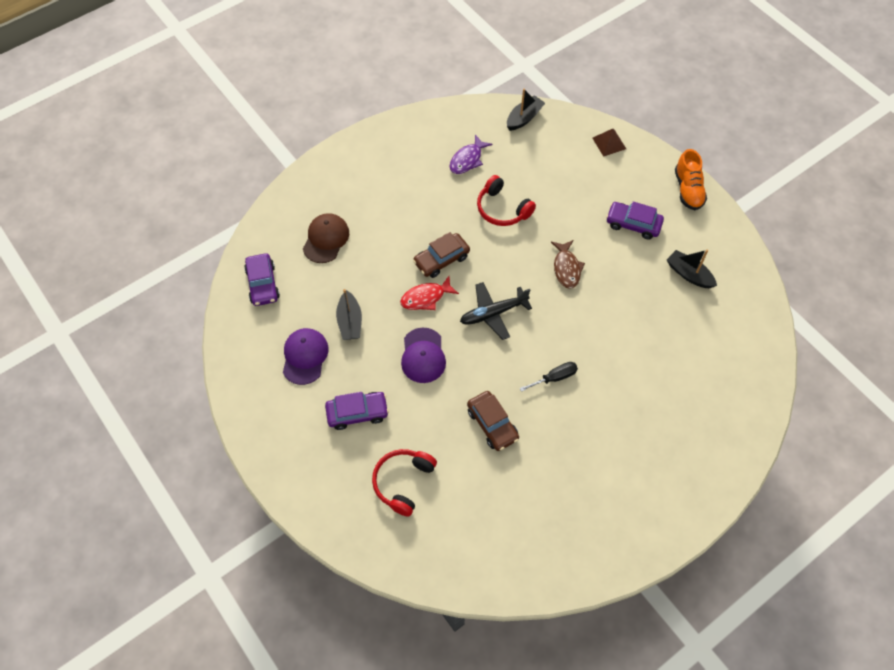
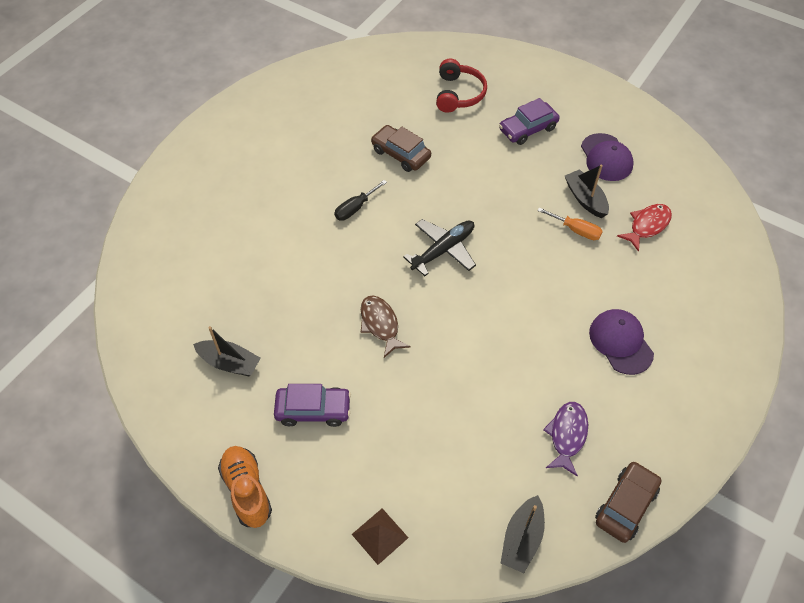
camera: 160 degrees right, 5 degrees down
(262, 284) = (697, 207): purple car -> none
(326, 239) = (669, 273): brown cap -> none
(375, 296) = (576, 230): none -> orange screwdriver
(423, 355) = (495, 190): purple cap -> purple cap (620, 342)
(426, 298) = (522, 244): red fish -> red fish (647, 226)
(441, 259) = (528, 290): brown car -> brown car (626, 505)
(502, 209) = (488, 377): red headphones -> none

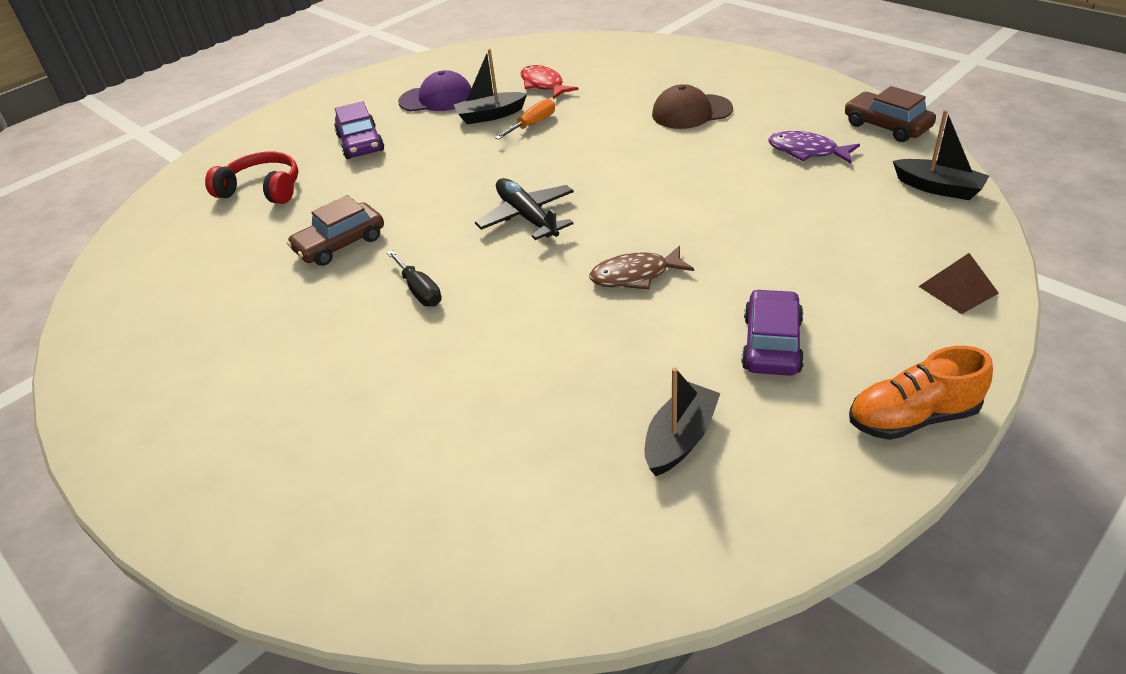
camera: 75 degrees left, 15 degrees down
(620, 342) = (691, 112): purple cap -> brown cap

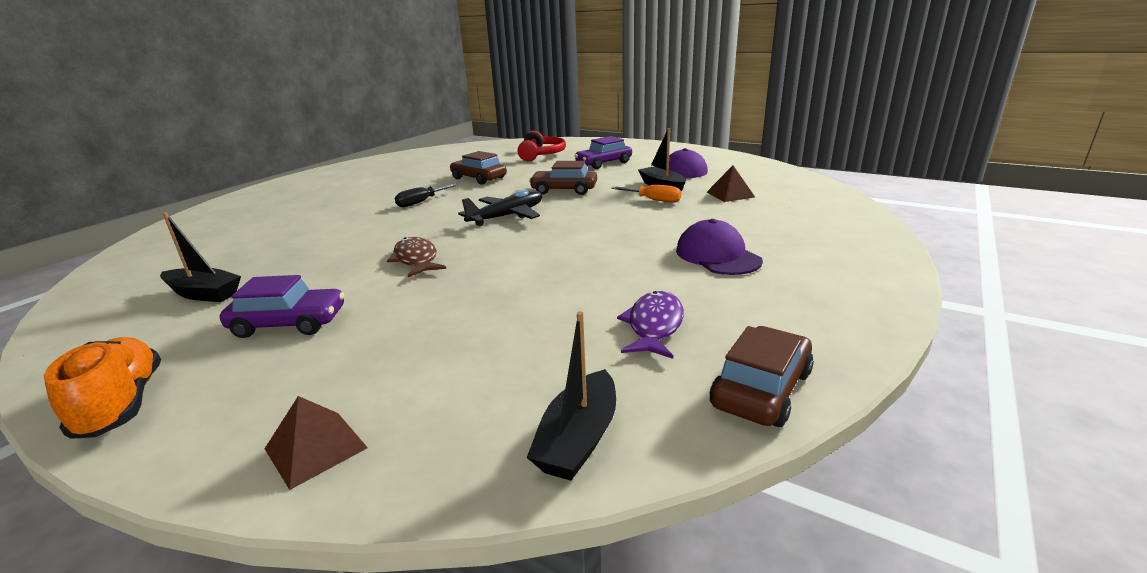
camera: 75 degrees right, 15 degrees down
(454, 176) = (564, 190): none -> brown car
(543, 85) = (730, 194): red fish -> brown pyramid
(691, 112) = (717, 255): brown cap -> purple cap

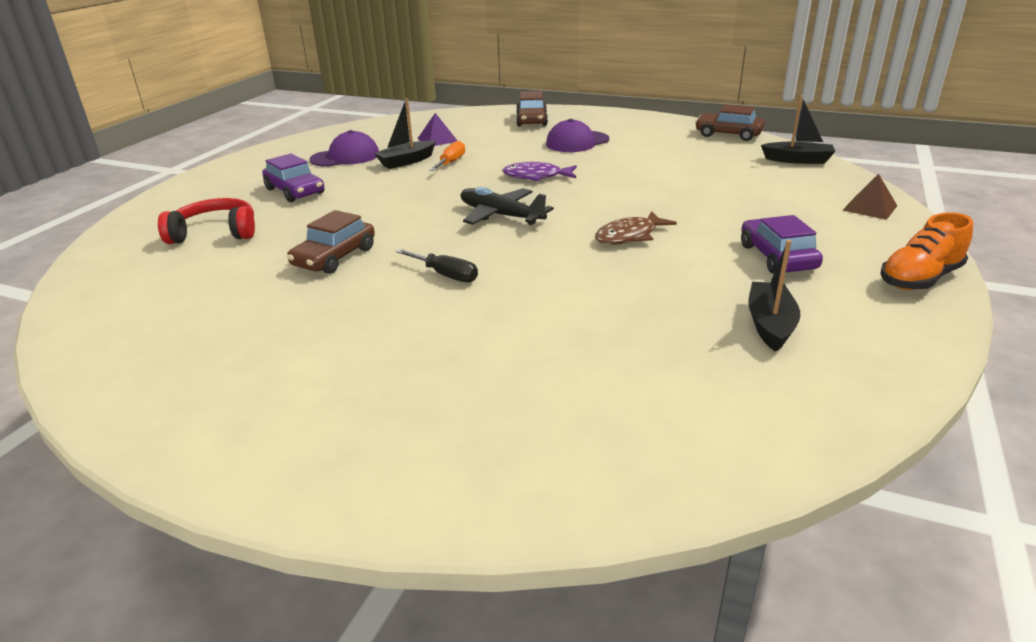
camera: 100 degrees left, 5 degrees up
(564, 190) = (408, 200): brown car -> brown car (531, 120)
(654, 326) = (687, 153): purple fish -> purple fish (536, 176)
(730, 194) = (437, 139): brown pyramid -> purple pyramid

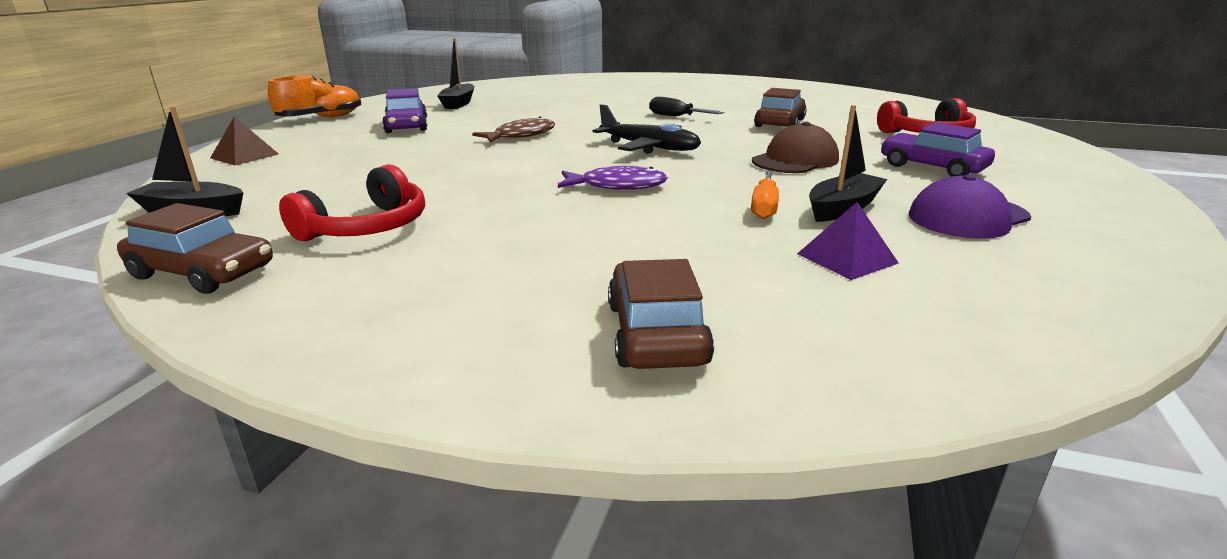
camera: 175 degrees right, 5 degrees down
(388, 199) = (795, 160): none -> brown cap
(577, 142) = (543, 251): purple cap -> none
(678, 152) = (367, 227): none -> red headphones

